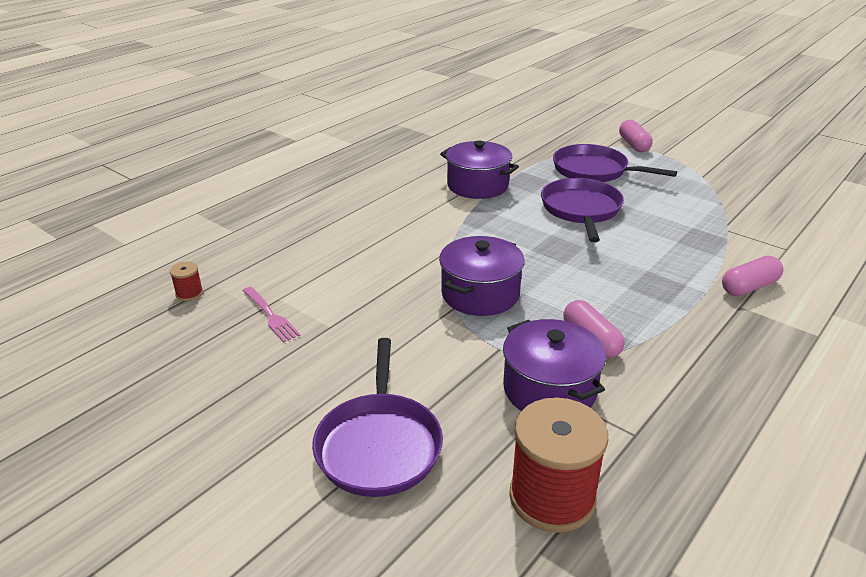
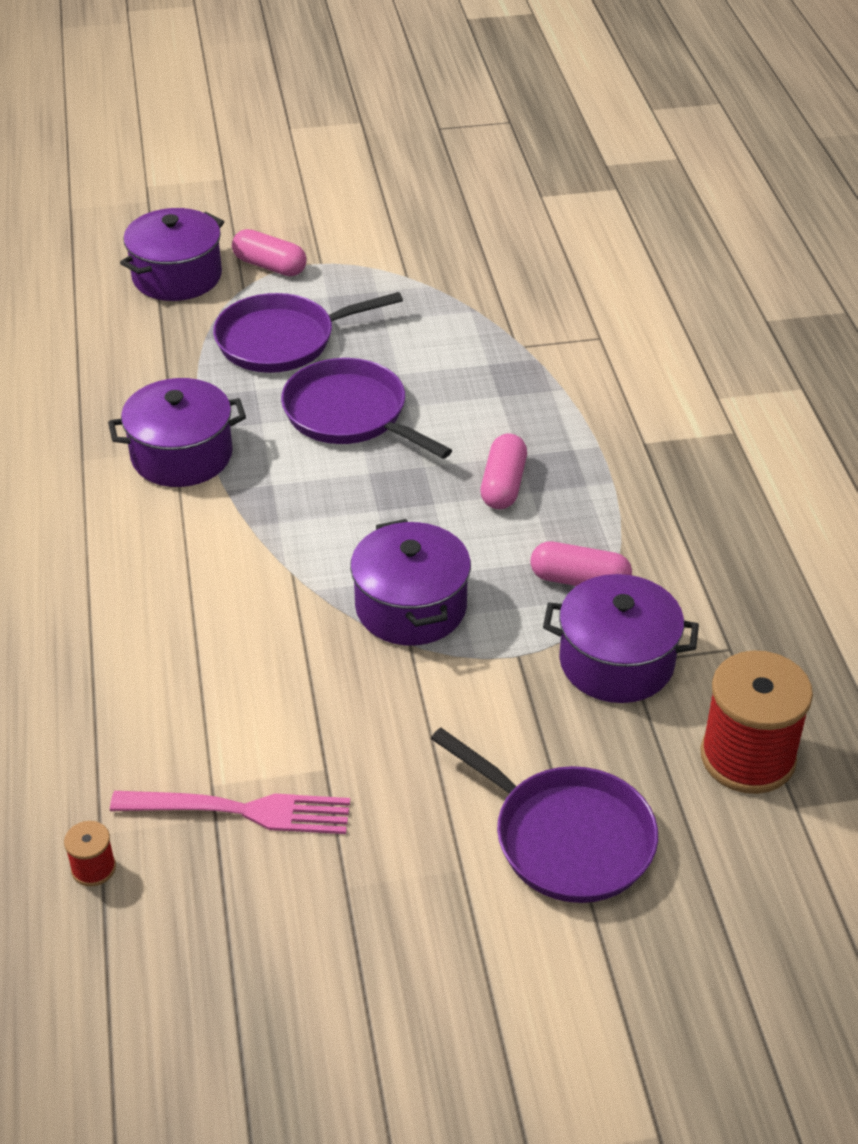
camera: 50 degrees left, 10 degrees up
(270, 315) = (240, 811): pink fork -> pink fork, size x1.51
(582, 131) = (177, 276): none -> purple pot
(749, 287) = (625, 413): pink capsule -> pink capsule (503, 485)

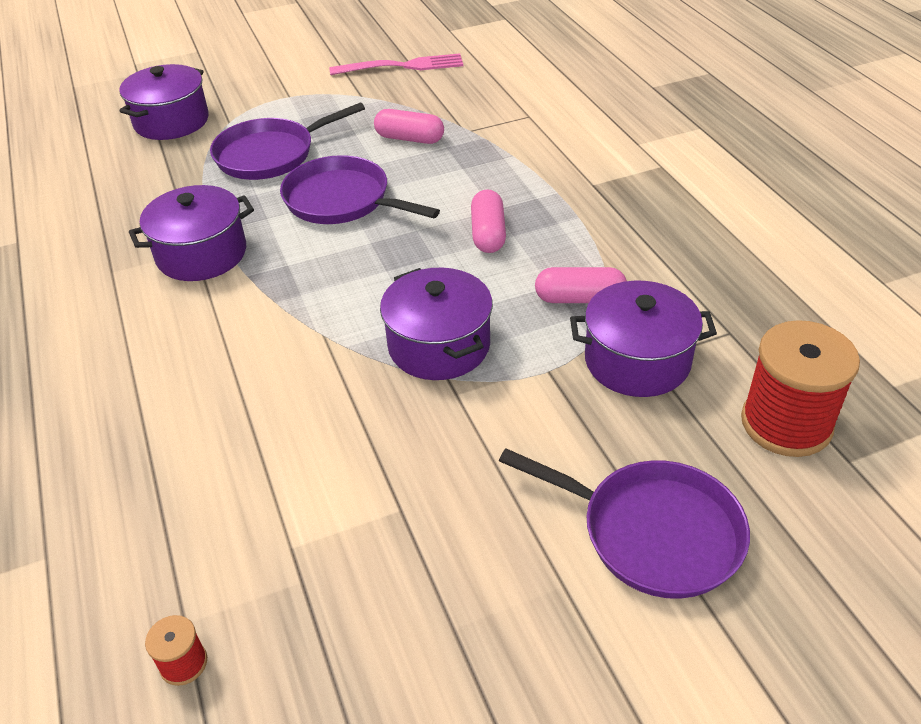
camera: 10 degrees left, 0 degrees up
(240, 811) = (326, 569): pink fork -> pink fork (402, 66)
(270, 266) = (248, 104): pink capsule -> pink capsule (409, 138)

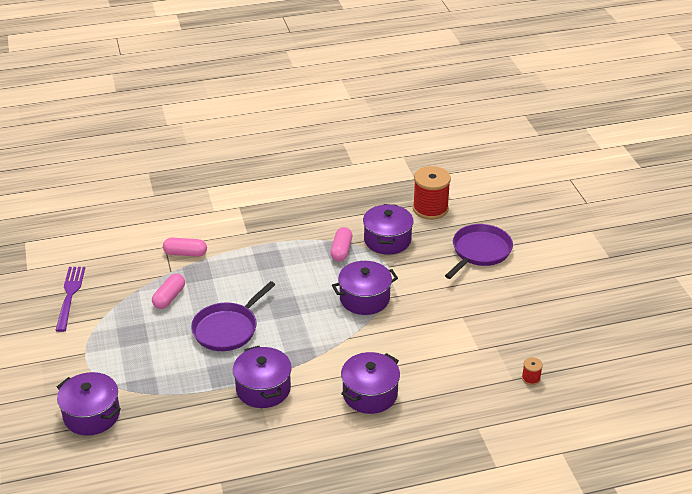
camera: 85 degrees left, 5 degrees down
(171, 380) = (370, 394): none -> purple pot
(270, 155) = (161, 361): purple pan -> none
(402, 66) = (70, 296): pink fork -> purple fork
(488, 234) = (280, 274): pink capsule -> pink capsule (185, 253)

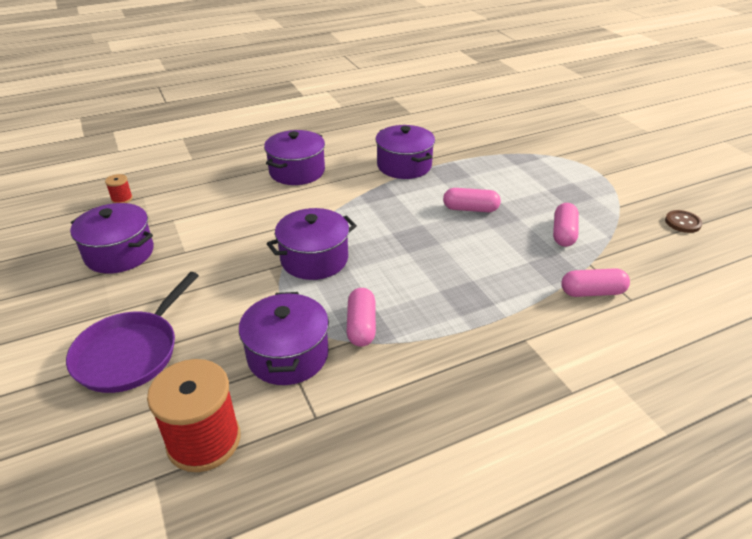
camera: 170 degrees right, 0 degrees up
(70, 296) = (682, 222): purple fork -> brown button
(92, 415) = (547, 136): purple pot -> purple pot (119, 253)
(227, 329) = (470, 209): purple pan -> pink capsule

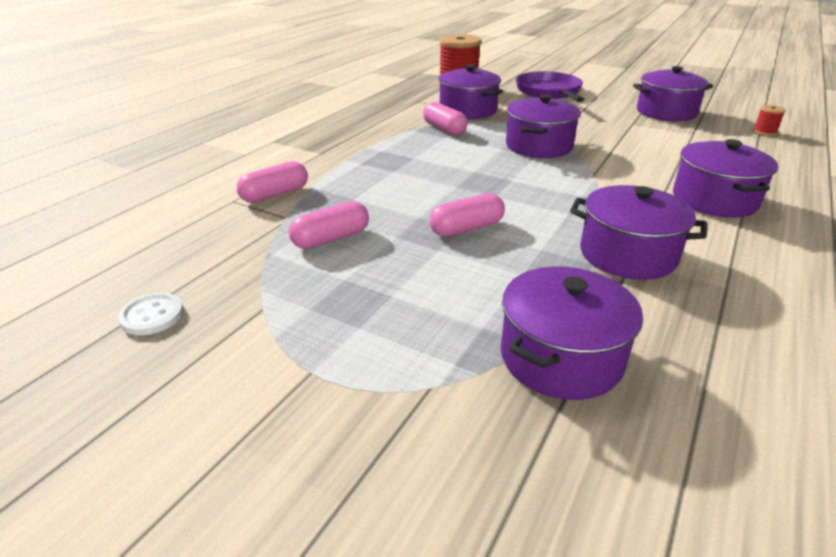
camera: 145 degrees right, 5 degrees down
(495, 147) = (561, 357): none -> purple pot
(563, 233) = (331, 239): pink capsule -> pink capsule turned 75 degrees clockwise
(682, 222) = (152, 316): brown button -> white button

